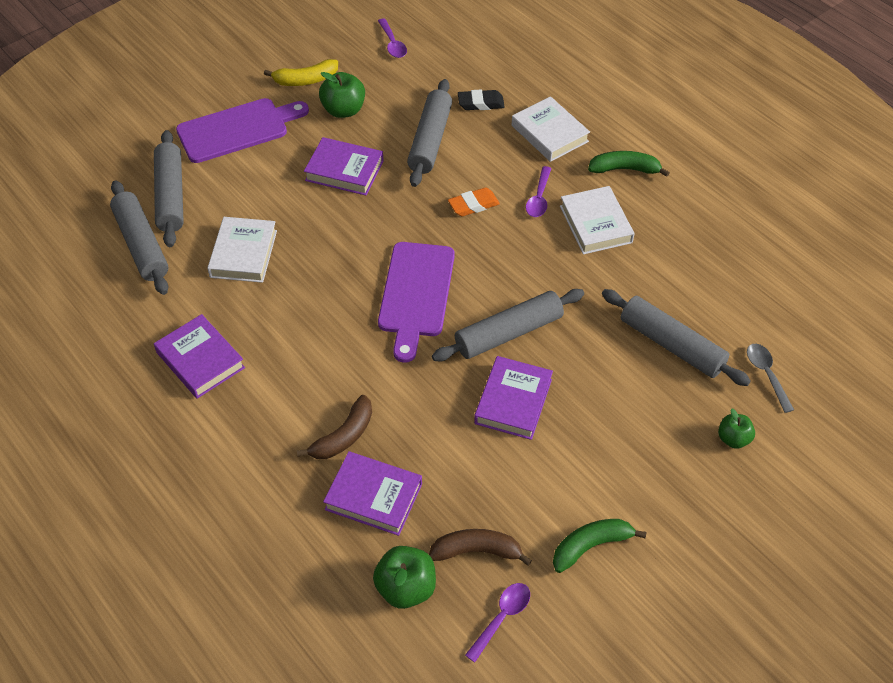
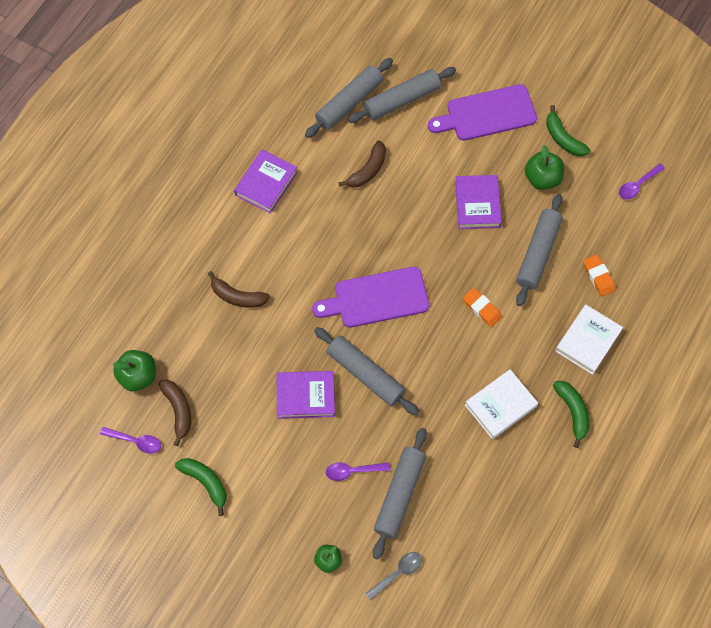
camera: 70 degrees right, 15 degrees up
(237, 129) = (487, 114): purple cutting board -> purple cutting board turned 120 degrees clockwise
(243, 254) = (367, 170): white book -> brown banana
(305, 80) = (563, 138): yellow banana -> green banana
(373, 496) = (198, 332): purple book -> none
(430, 140) = (538, 253): grey rolling pin -> grey rolling pin turned 60 degrees counterclockwise
(480, 103) = (598, 277): black eraser -> orange eraser
(539, 198) = (510, 355): purple spoon -> purple spoon (353, 471)

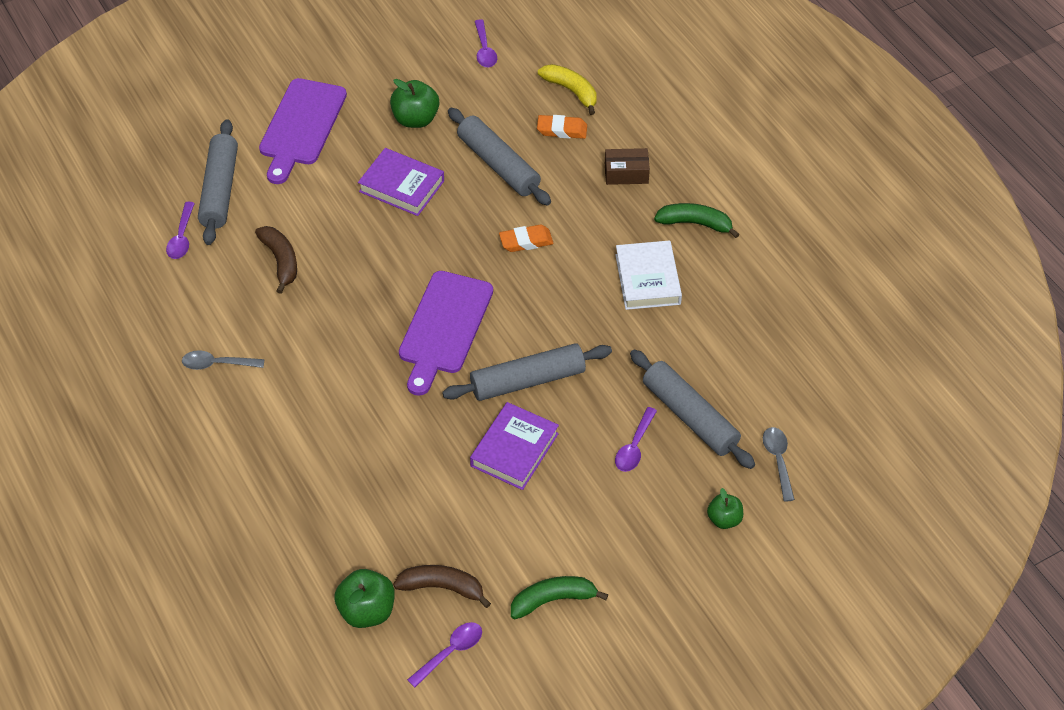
camera: 60 degrees left, 15 degrees down
(237, 296) = (340, 459): brown banana -> none
(266, 183) = (217, 364): purple book -> grey spoon
(349, 103) = (182, 237): grey rolling pin -> purple spoon
(563, 138) = (383, 80): green banana -> none
(587, 341) = (626, 173): white book -> brown box
(640, 263) = (571, 91): none -> yellow banana

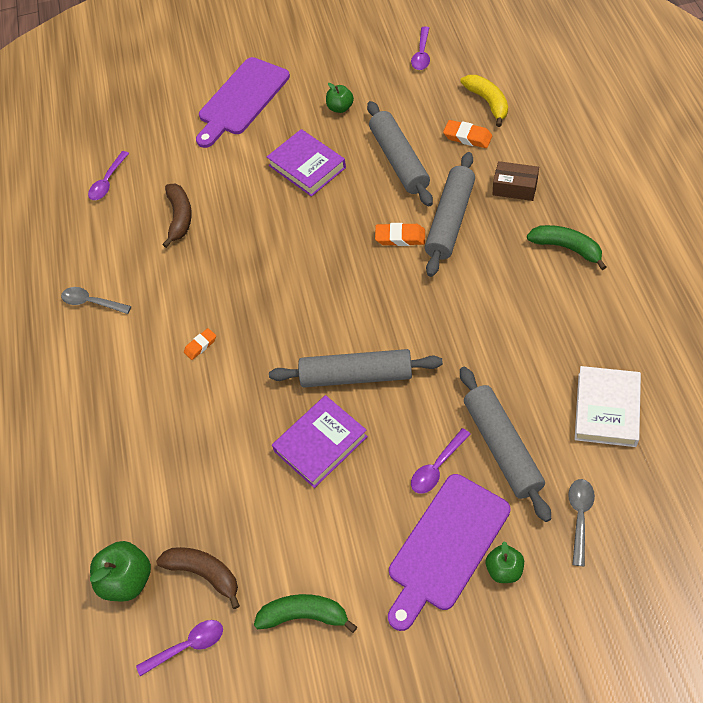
camera: 25 degrees right, 5 degrees up
(219, 190) = (154, 145): grey rolling pin -> grey rolling pin (450, 220)
(355, 383) = (200, 345): none -> orange eraser
(415, 119) = (340, 108): green apple -> green apple, size x0.63
(444, 327) = (298, 307): purple cutting board -> purple cutting board (446, 547)
(648, 279) = (503, 295): white book -> white book (606, 409)

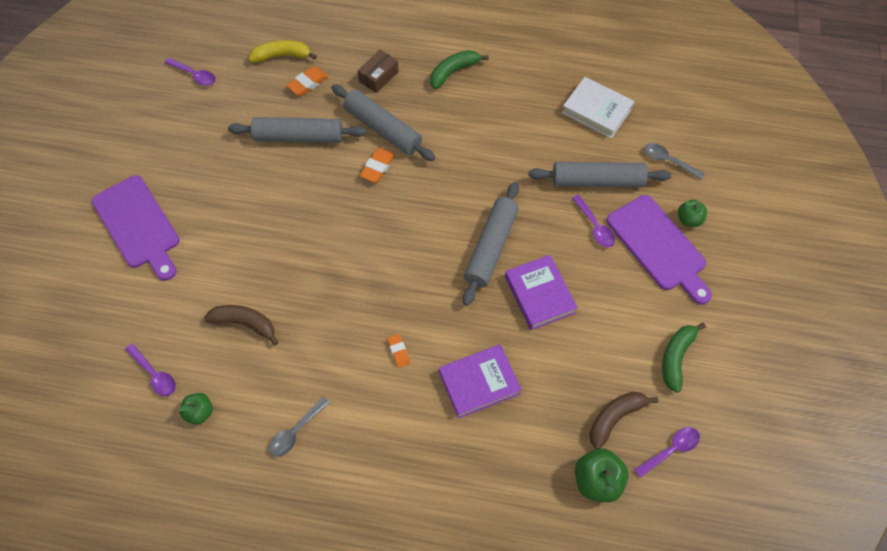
camera: 75 degrees left, 5 degrees up
(188, 646) = (671, 450): purple spoon -> purple spoon turned 60 degrees clockwise
(307, 166) = (257, 203): purple book -> purple book (479, 383)
(340, 108) = (209, 154): green apple -> green apple (200, 412)

